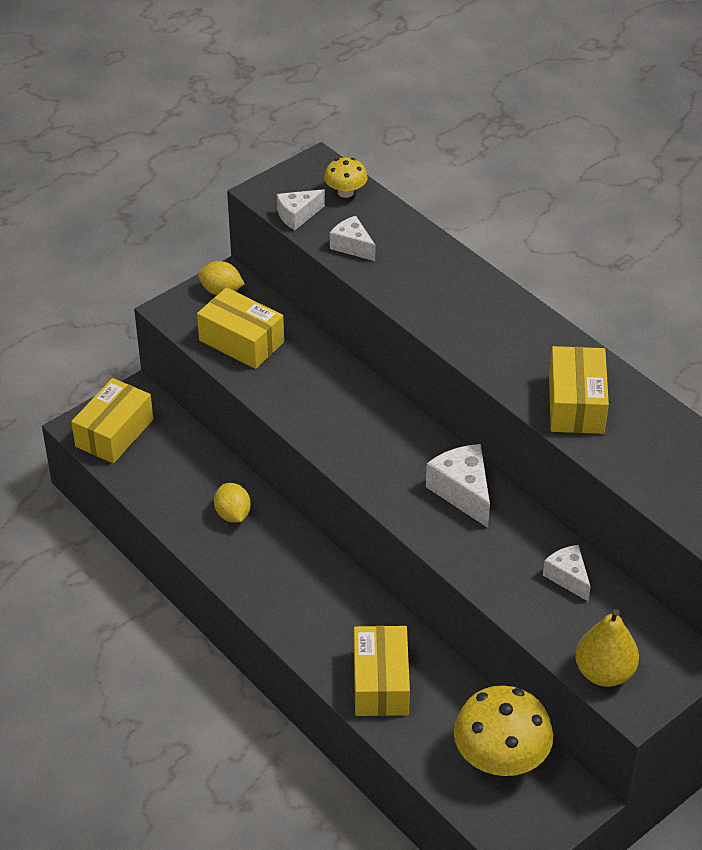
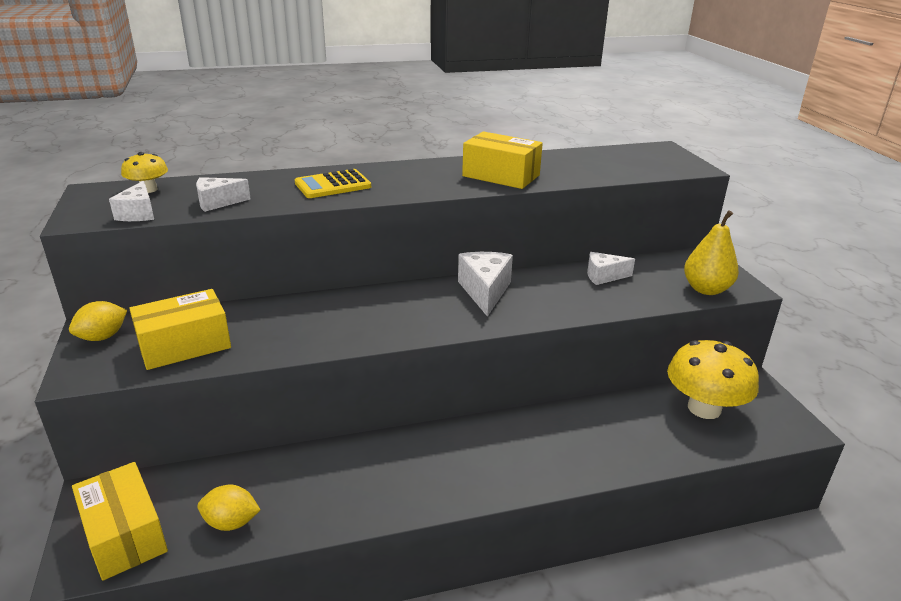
camera: 65 degrees left, 15 degrees down
(233, 514) = (331, 476): yellow lemon -> yellow lemon (231, 522)
(380, 683) = (598, 447): yellow box -> none
(448, 296) = (333, 185): none -> yellow calculator
(462, 492) = (485, 291): white cheese -> white cheese turned 90 degrees clockwise

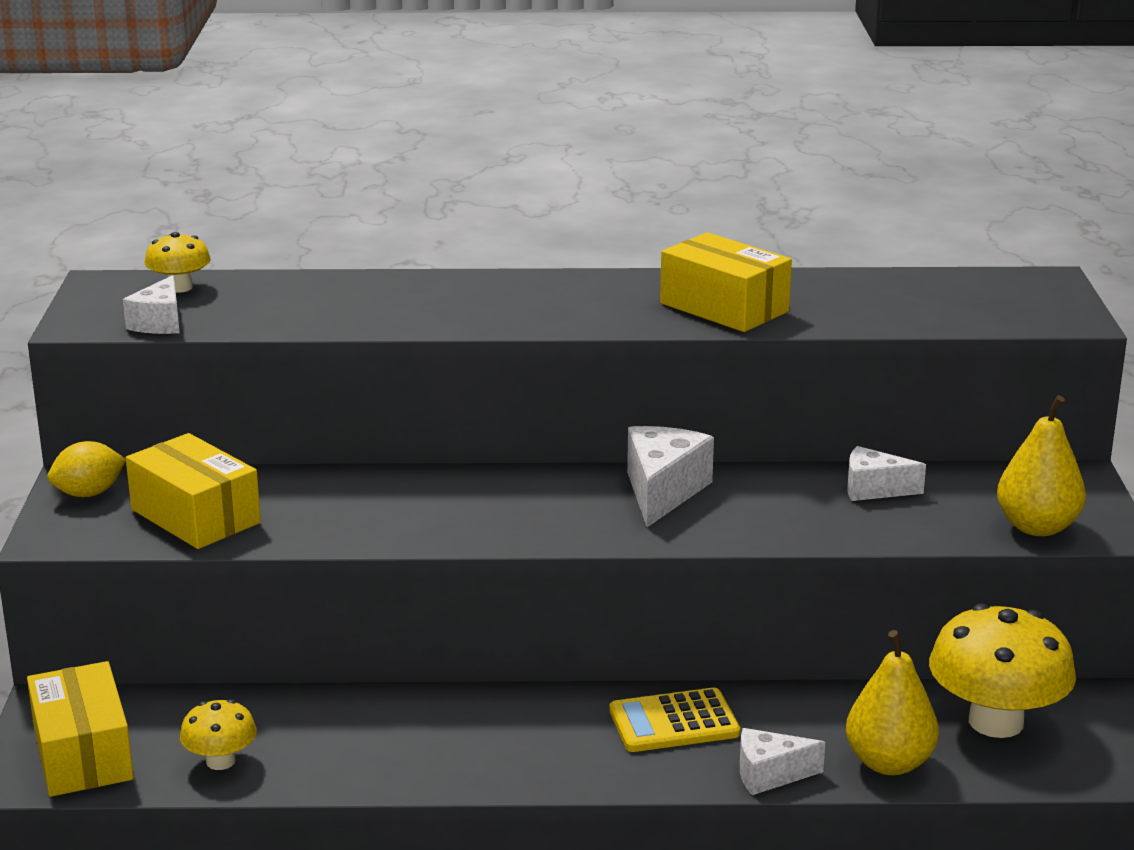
camera: 15 degrees right, 5 degrees down
(184, 345) = (195, 516): yellow box -> yellow box turned 60 degrees clockwise
(217, 203) = (272, 316): white cheese -> white cheese (769, 775)
(231, 522) = (220, 761): yellow lemon -> yellow mushroom
(333, 185) = (449, 302): yellow calculator -> yellow calculator (674, 722)
(662, 447) = (889, 763): none -> yellow pear

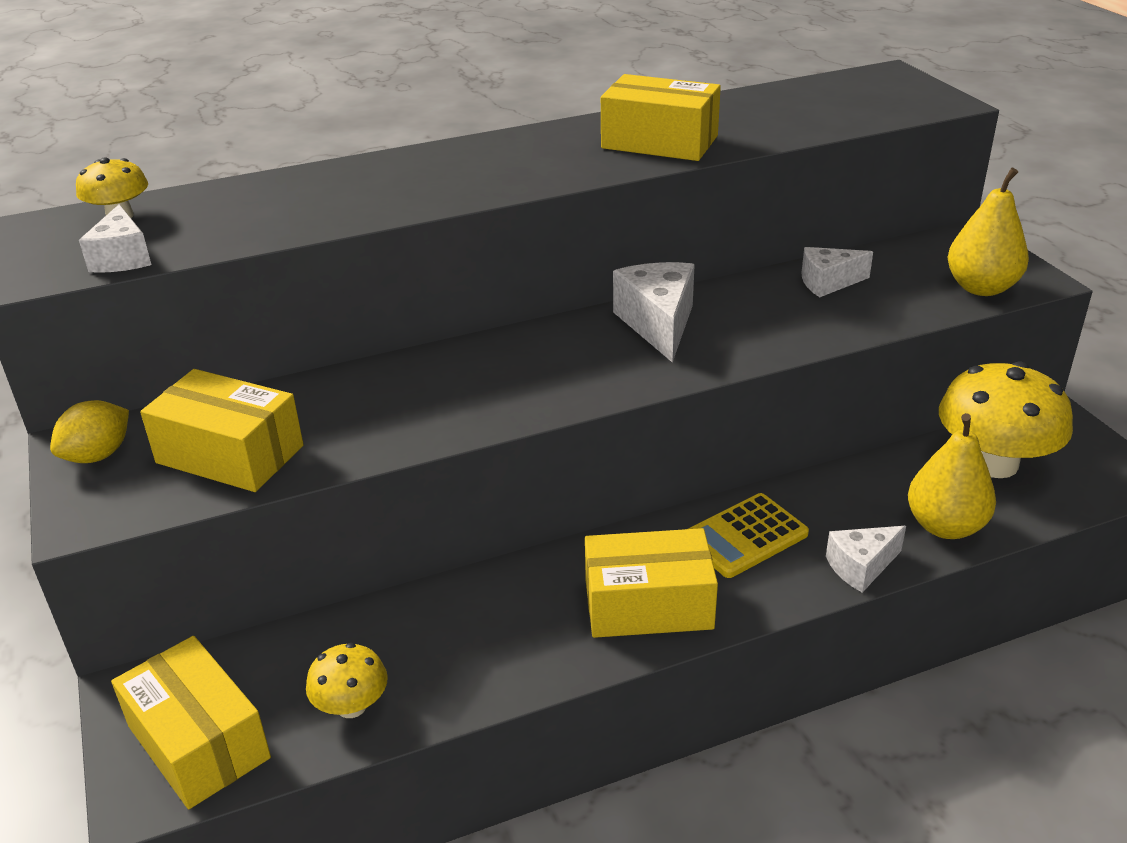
camera: 20 degrees left, 10 degrees up
(535, 753) = (648, 605): none -> yellow box

